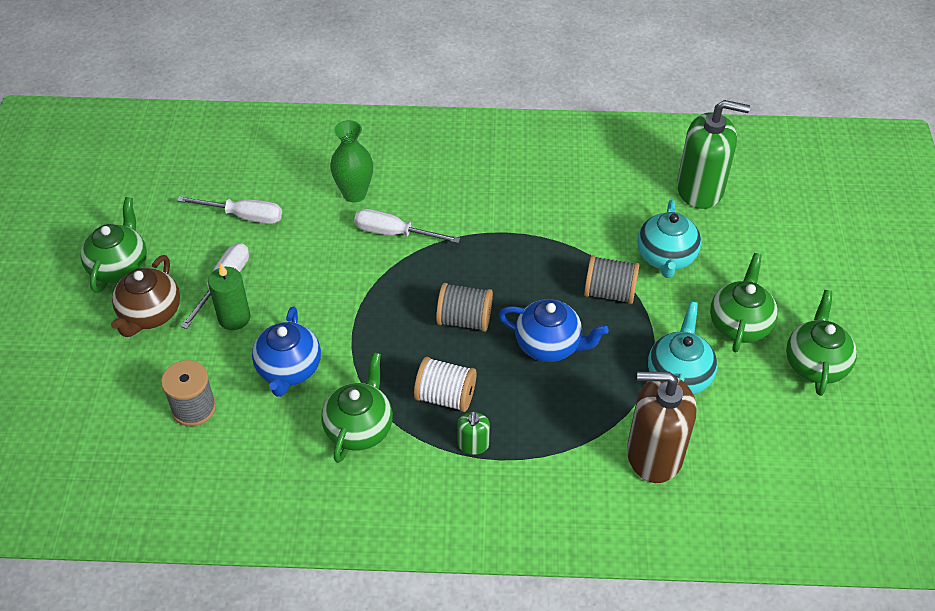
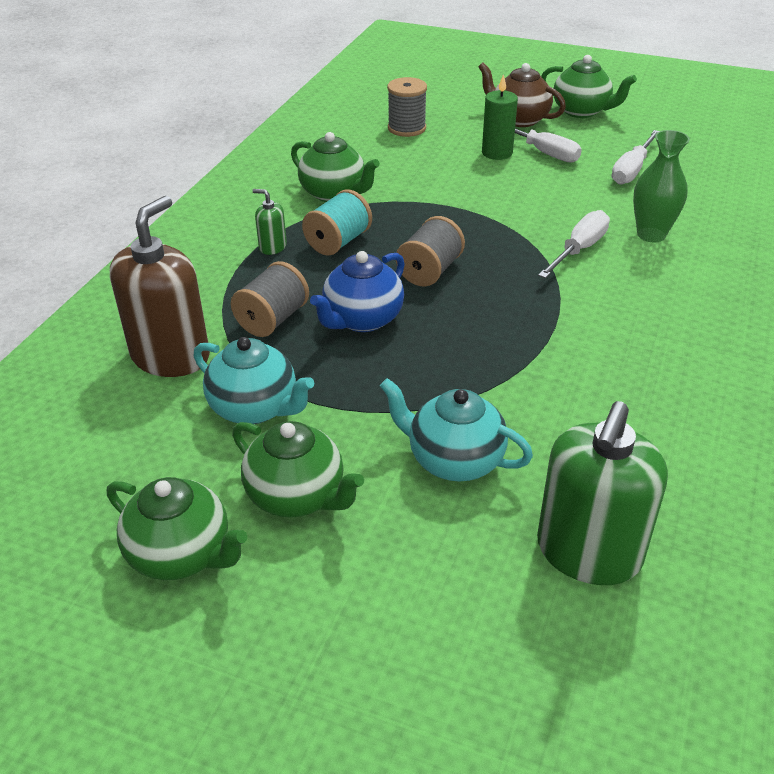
camera: 110 degrees right, 10 degrees down
(289, 370) = (421, 170): blue teapot -> none
(445, 396) = (338, 242): white spool -> turquoise spool
(609, 292) = (416, 387): grey spool -> grey spool (272, 319)

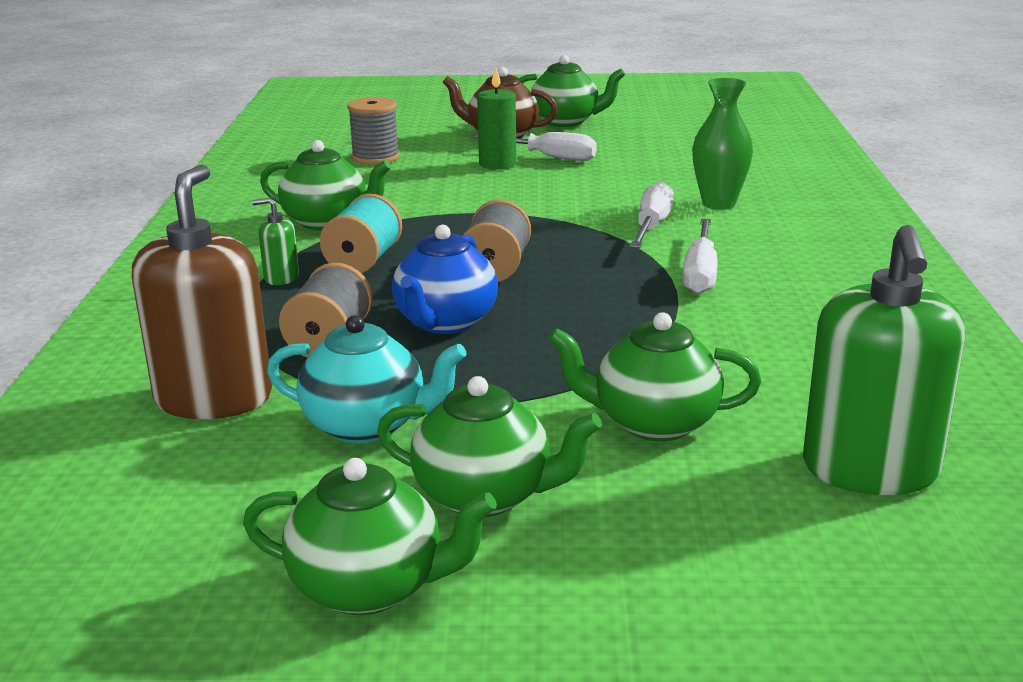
camera: 20 degrees left, 15 degrees down
(454, 460) = (653, 423): turquoise teapot -> green teapot
(632, 170) = (657, 158): white screwdriver -> white screwdriver (700, 273)

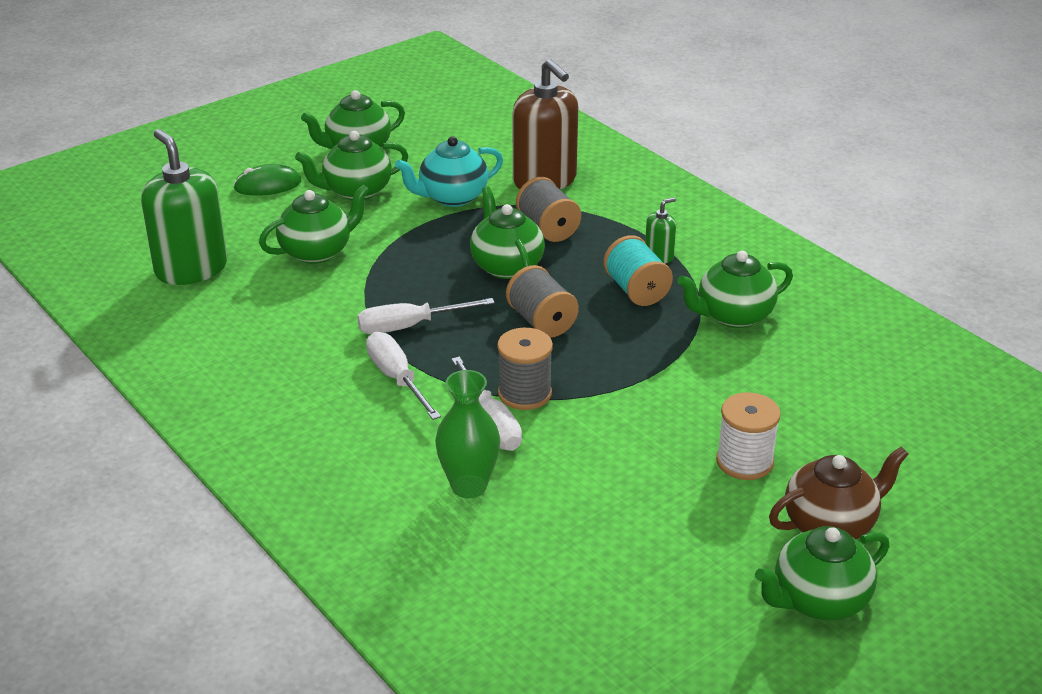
camera: 140 degrees right, 10 degrees up
(375, 157) = (865, 418): grey spool -> grey spool (524, 393)
(445, 322) = (506, 266): blue teapot -> green teapot
(497, 164) = (744, 461): green candle -> white spool
(548, 157) = (719, 500): white screwdriver -> white screwdriver (410, 326)
(620, 579) = (268, 185): none -> green mouse

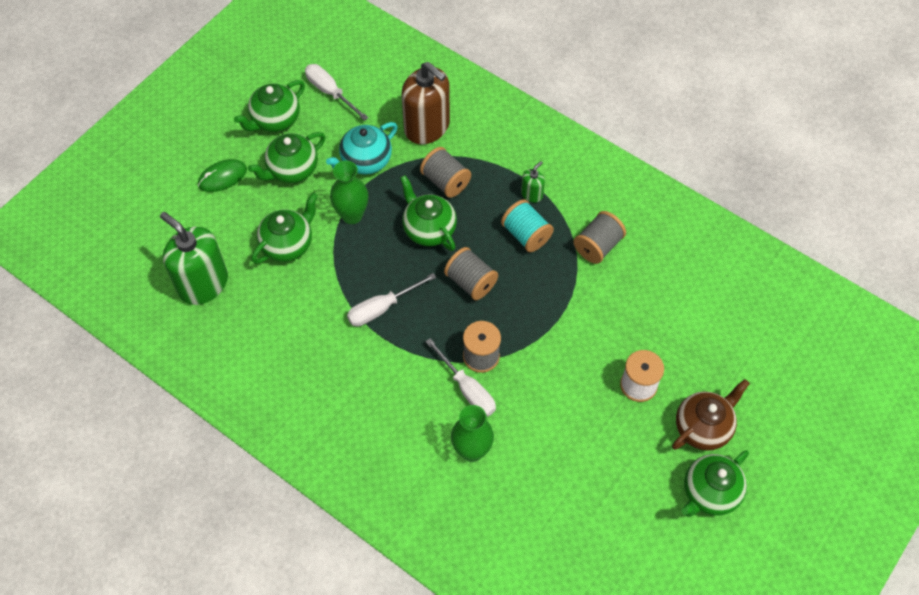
camera: 15 degrees left, 25 degrees up
(397, 379) = (391, 362): white screwdriver -> white screwdriver (330, 92)
(412, 239) = (352, 215): none -> green vase
(733, 316) = (597, 246): green teapot -> grey spool

